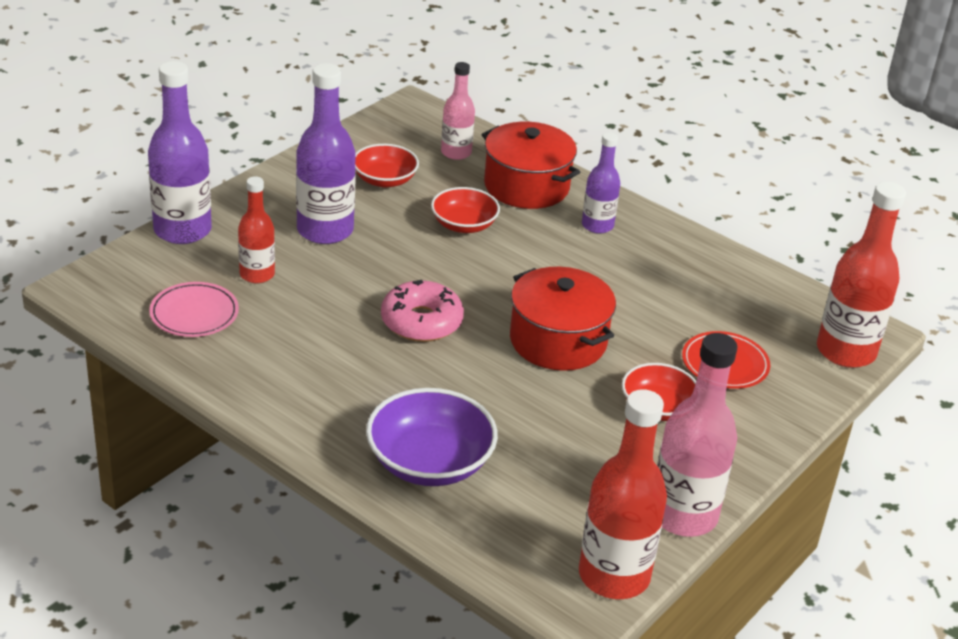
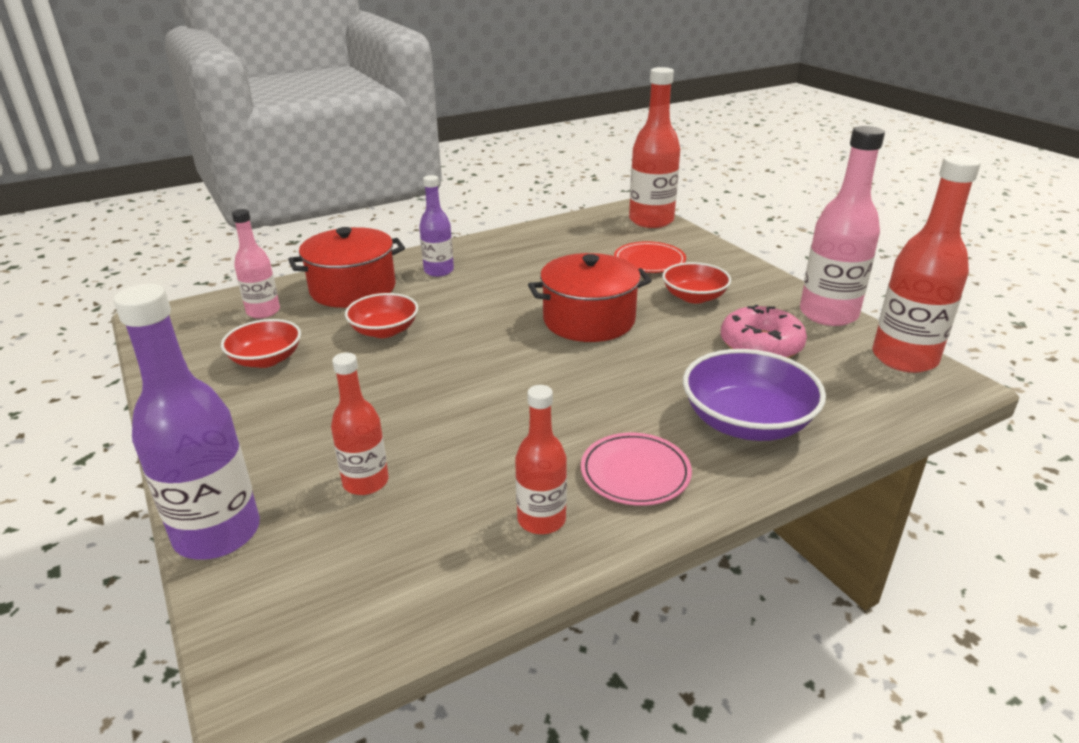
camera: 65 degrees left, 5 degrees down
(194, 314) = (410, 553): pink plate -> pink plate (635, 473)
(251, 365) = (541, 520): none -> red bottle
(325, 230) = (321, 415): purple bottle -> none
(421, 322) = (523, 384): pink donut -> pink donut (761, 345)

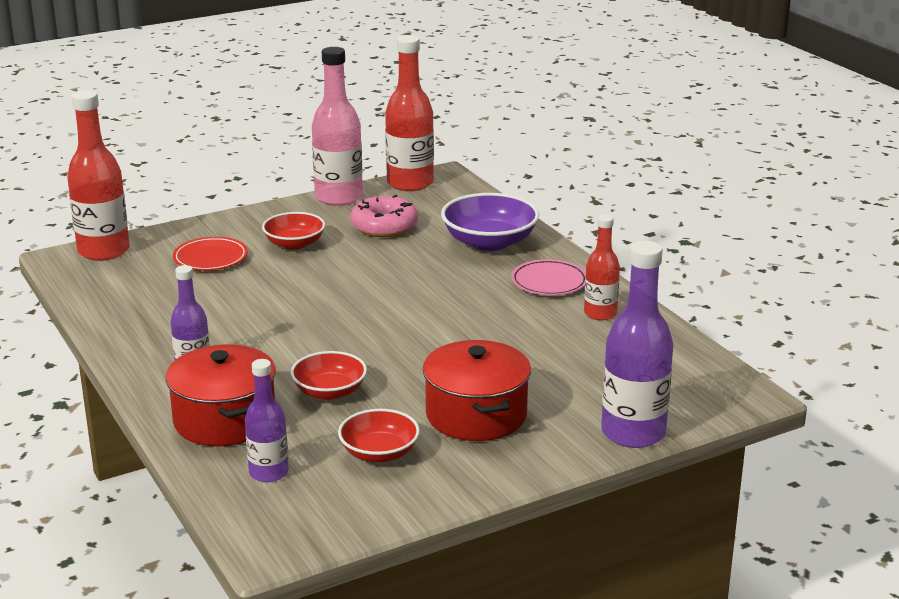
camera: 90 degrees left, 5 degrees down
(263, 311) = (268, 472): pink bottle -> purple bottle
(365, 482) = (568, 379): red bottle -> none
(589, 320) = (329, 291): red pot -> red pot (476, 415)

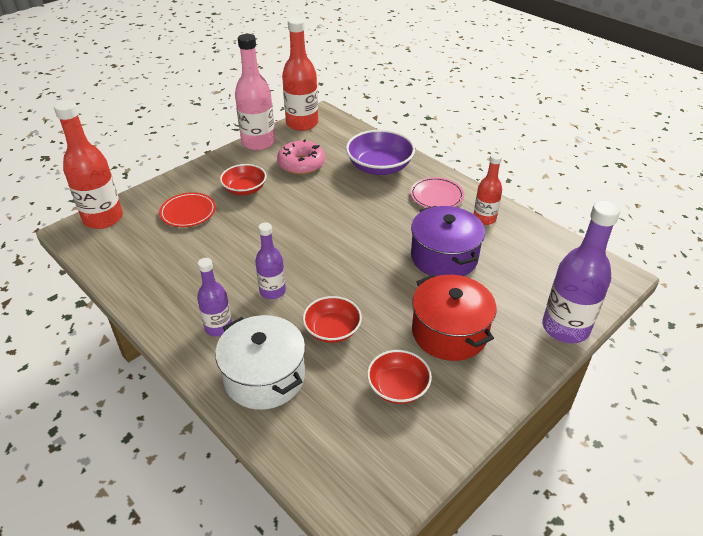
camera: 15 degrees left, 15 degrees up
(224, 420) = (264, 377): red pot -> white pot
(268, 472) = (323, 428): purple bottle -> purple bottle (272, 291)
(517, 344) = (444, 257): none -> purple pot

